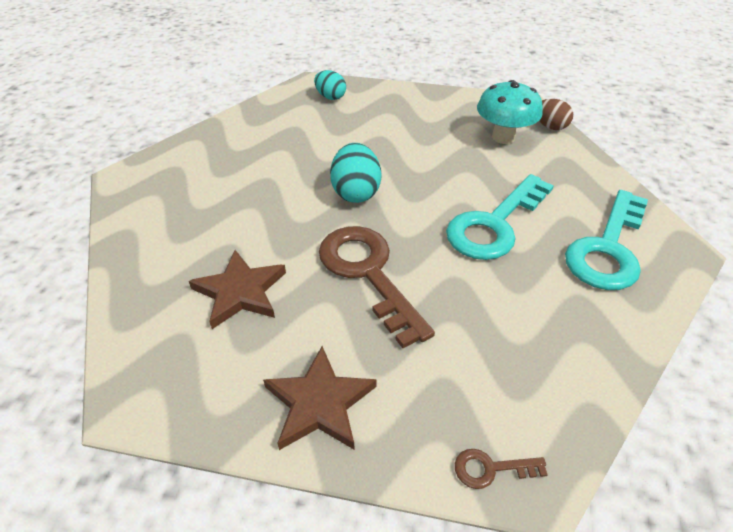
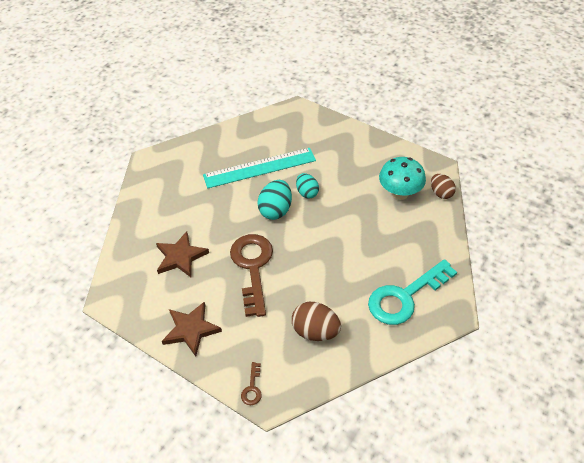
camera: 25 degrees right, 5 degrees up
(302, 151) = (260, 168): none -> turquoise ruler
(330, 97) = (302, 125): turquoise egg -> turquoise egg (307, 193)
(490, 469) = (252, 388): brown key -> brown key turned 105 degrees counterclockwise
(494, 224) = (346, 258): turquoise key -> none
(525, 334) = (315, 331): none -> brown egg

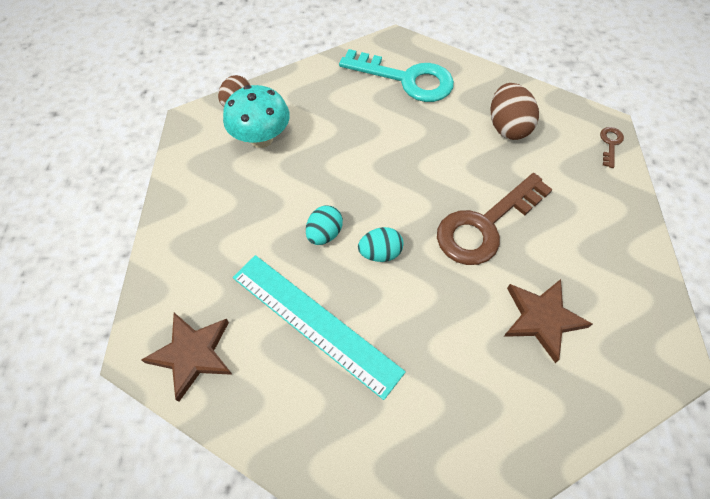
camera: 125 degrees left, 10 degrees up
(191, 329) = (613, 235): brown star -> brown star (192, 354)
(252, 388) = (610, 144): brown key -> brown key turned 45 degrees counterclockwise
(276, 210) = (380, 253): turquoise egg -> turquoise egg, size x0.67

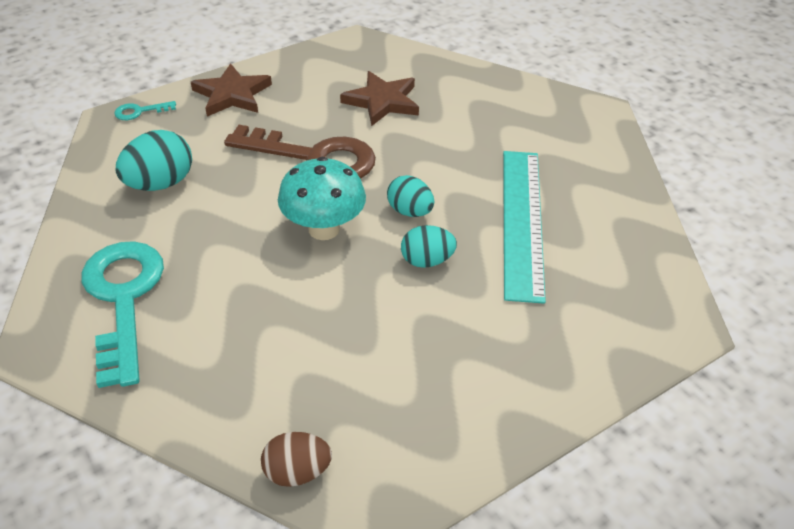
camera: 125 degrees left, 15 degrees down
(192, 354) = (640, 286): brown star -> brown star (232, 94)
(261, 138) = (343, 396): turquoise mushroom -> turquoise mushroom (324, 229)
(507, 127) = (160, 183): brown egg -> turquoise egg
(610, 144) = (139, 111): brown key -> turquoise key

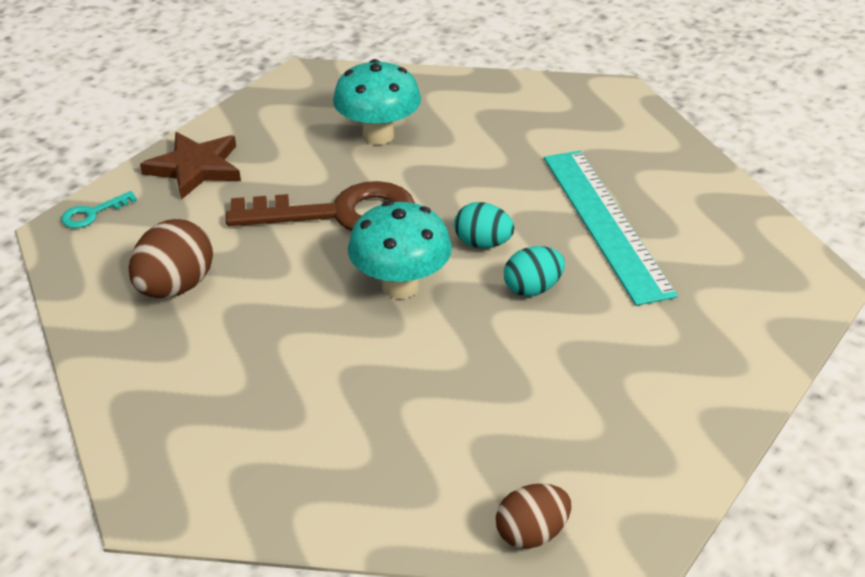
camera: 20 degrees left, 5 degrees down
(123, 299) = (218, 422): turquoise key -> none
(160, 183) = (175, 287): turquoise egg -> brown egg
(382, 101) = (378, 135): brown star -> turquoise mushroom

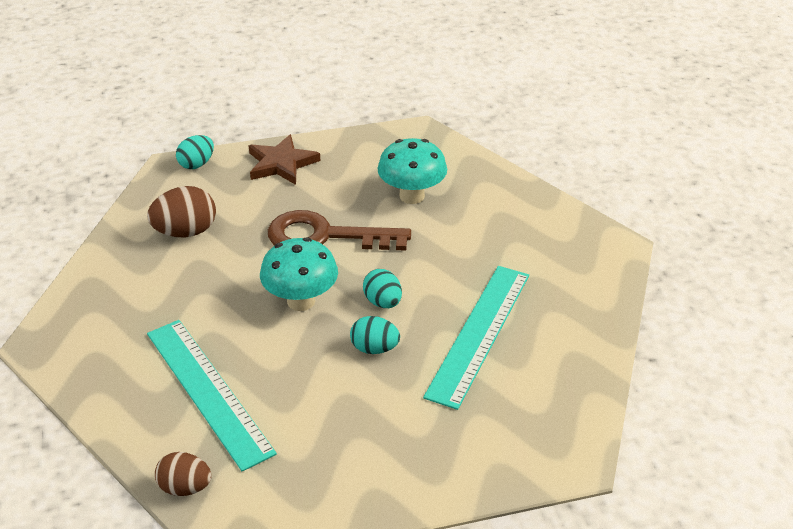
camera: 40 degrees right, 0 degrees up
(92, 213) = (197, 164): turquoise key -> turquoise egg
(340, 214) = (324, 236): brown key -> brown key turned 150 degrees clockwise
(424, 427) = (208, 391): none -> turquoise ruler

